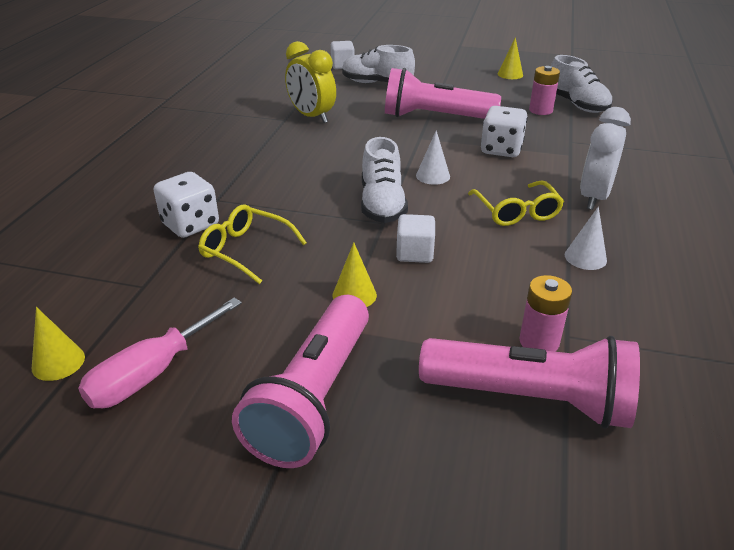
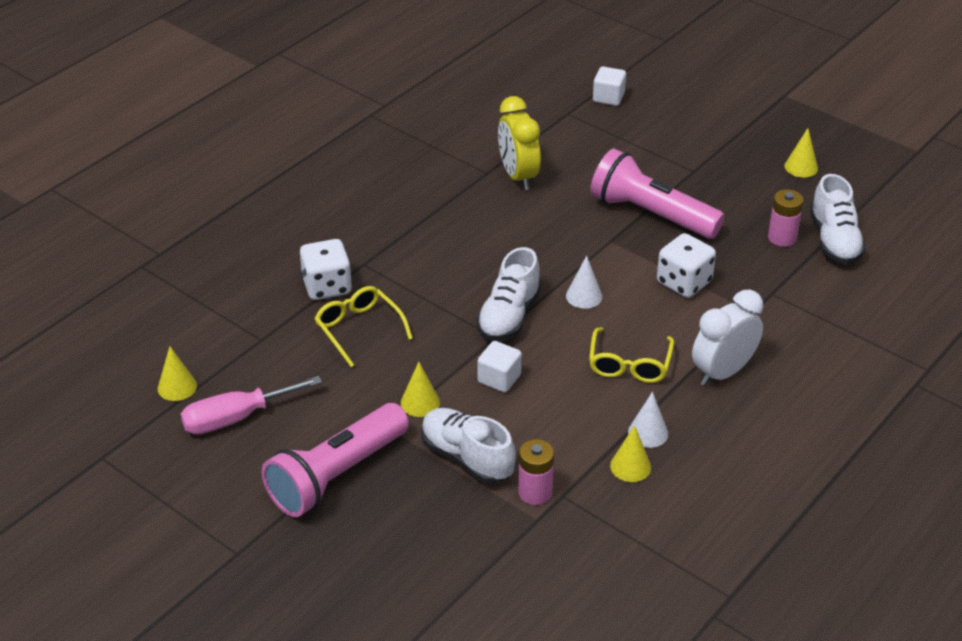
camera: 25 degrees right, 5 degrees up
(376, 83) = (626, 140): white shoe -> white shoe (467, 458)
(531, 398) = (489, 531): pink flashlight -> none
(600, 289) = (630, 466): none -> yellow cone

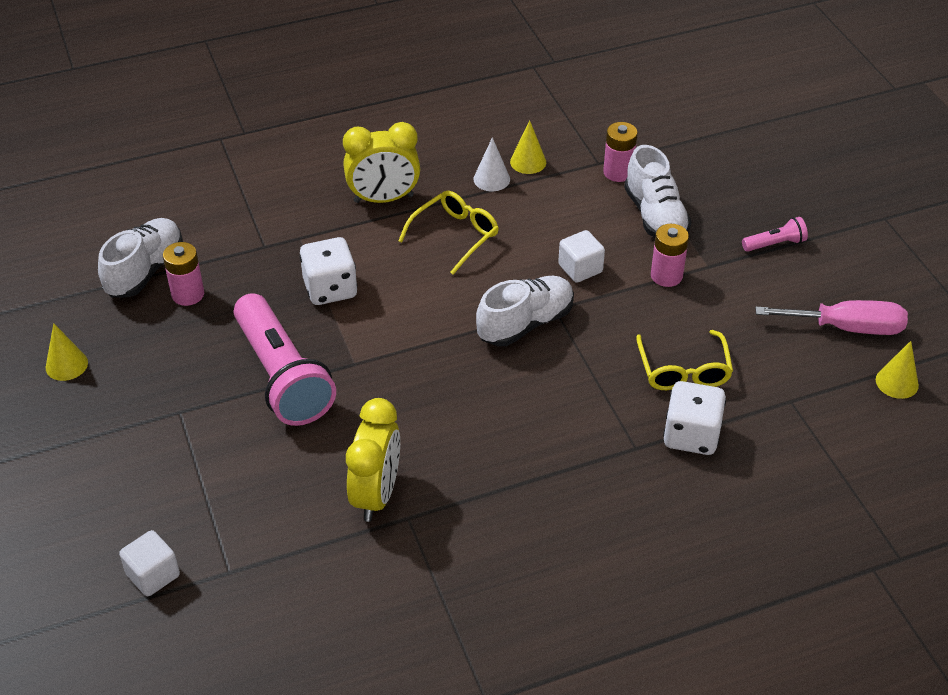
camera: 150 degrees left, 5 degrees up
(336, 475) = (775, 244): pink flashlight -> pink flashlight, size x0.43
(420, 402) = (666, 276): yellow cone -> pink battery
(584, 296) = (436, 314): white cone -> none
(723, 372) = (383, 199): white clock -> yellow clock

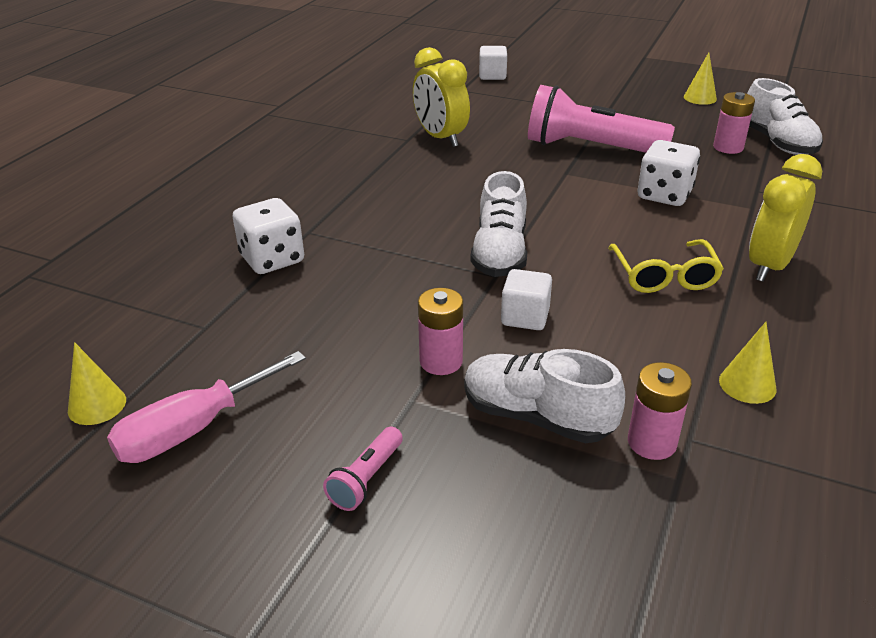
camera: 135 degrees right, 10 degrees down
(491, 179) = (738, 342): white cone -> none
(683, 371) = (327, 295): yellow glasses -> none

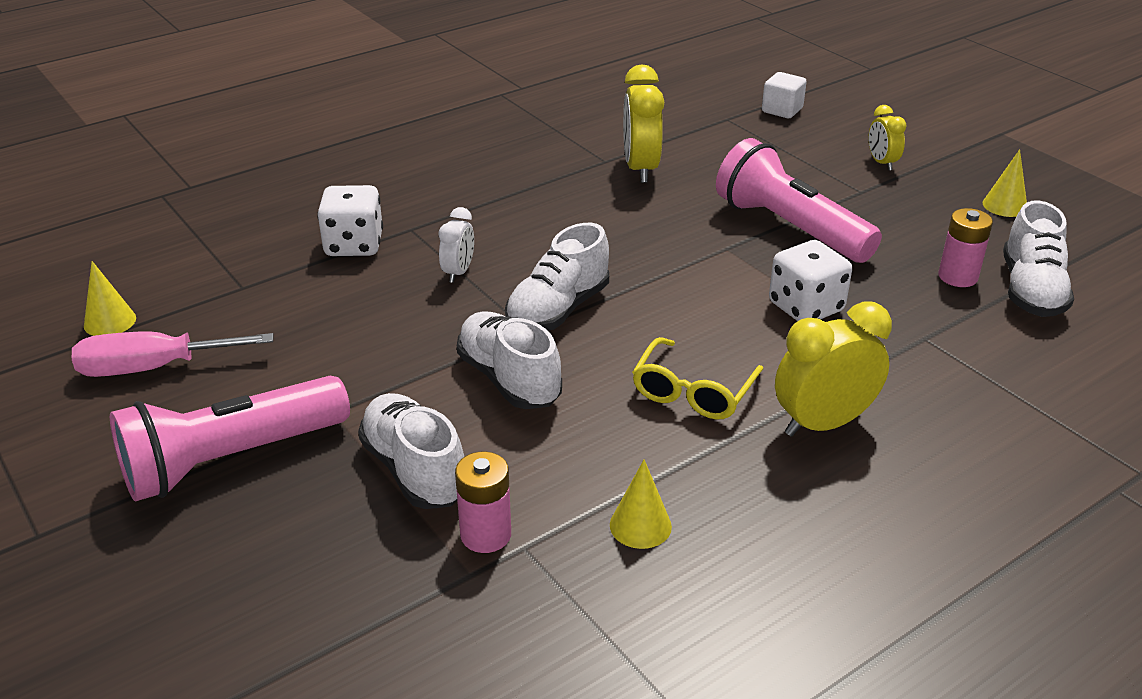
camera: 30 degrees right, 0 degrees up
(366, 479) = (231, 460): pink flashlight -> pink flashlight, size x2.33
(388, 252) = (458, 272): none -> white clock
(441, 361) = (391, 390): pink battery -> none
(525, 317) = (509, 379): white cube -> white shoe
(597, 92) = (881, 163): none -> yellow clock

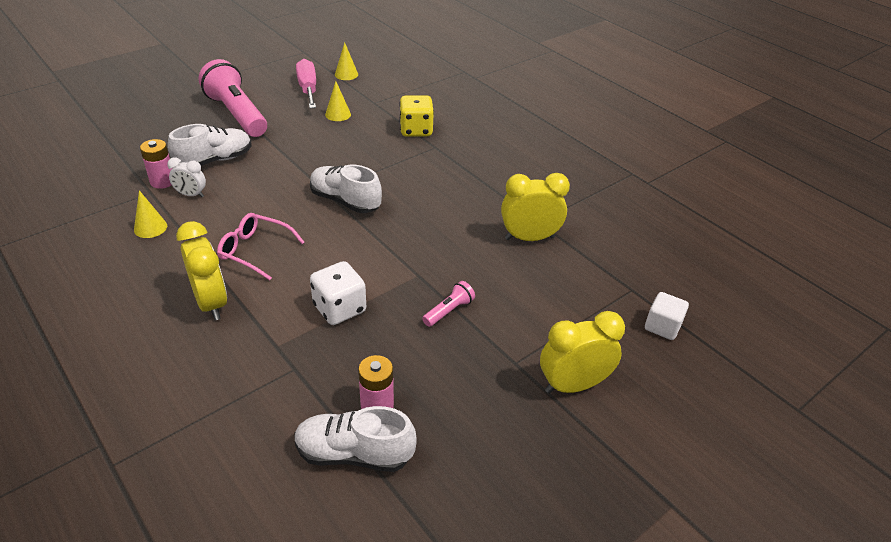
camera: 85 degrees right, 5 degrees up
(354, 245) = (416, 130): white dice -> yellow dice
(458, 272) = (387, 165): white clock -> white clock (191, 195)
(509, 379) = (280, 185): white shoe -> none
(693, 392) = (255, 251): yellow glasses -> pink glasses
(789, 228) = (449, 311): pink flashlight -> pink flashlight, size x0.43
(881, 163) = (573, 385): yellow clock -> yellow clock, size x1.75
(1005, 205) = (504, 469): yellow cone -> yellow cone (338, 114)

